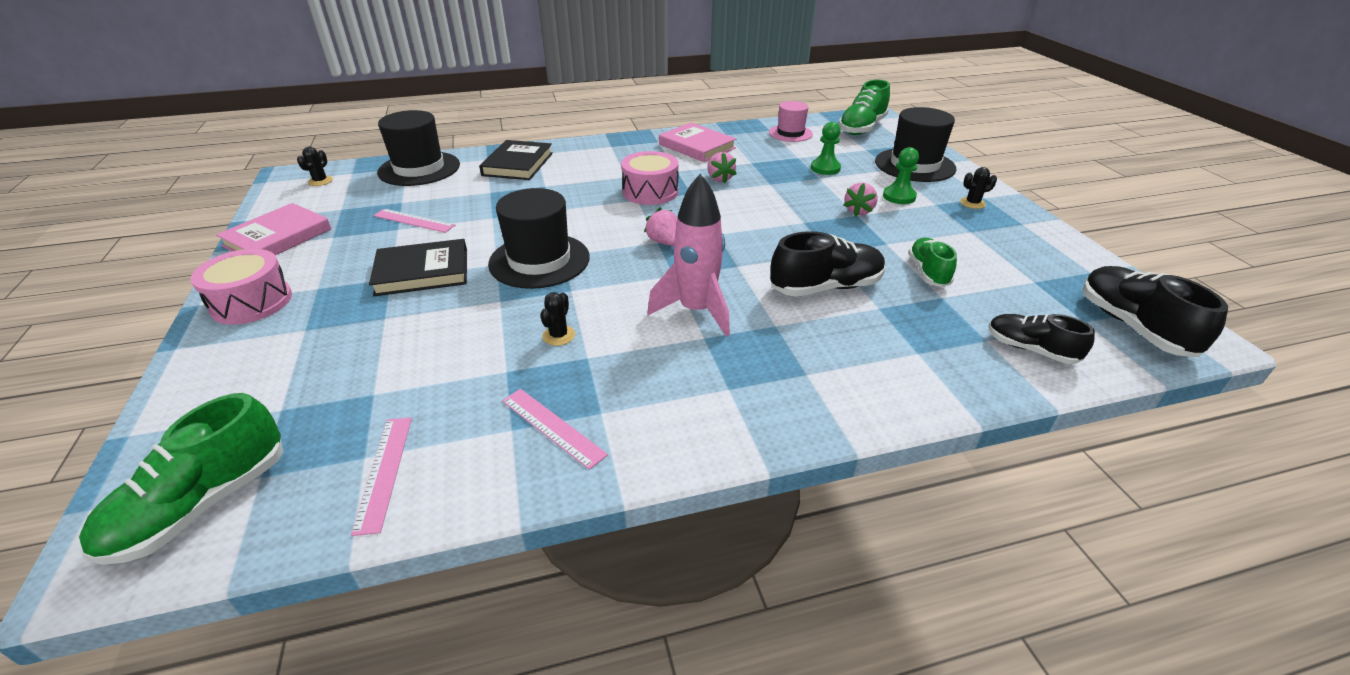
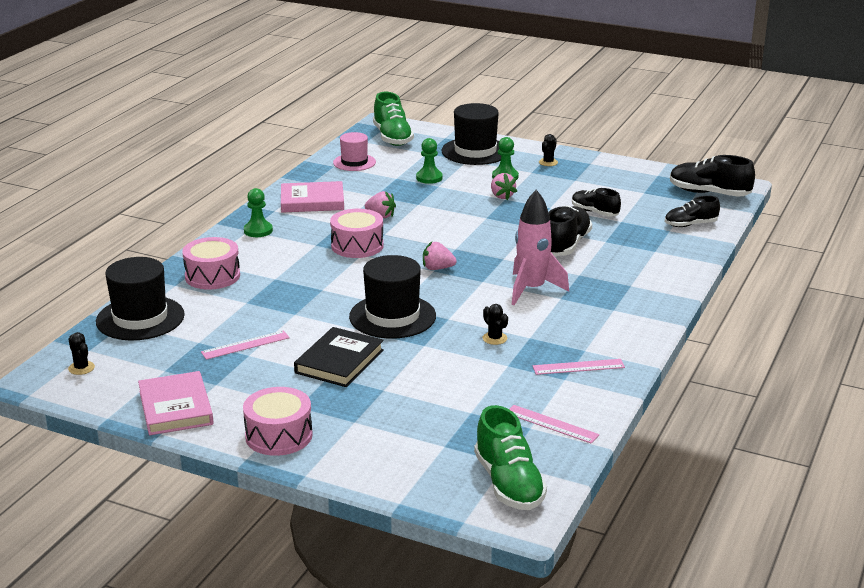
camera: 50 degrees left, 10 degrees down
(518, 164) = (212, 276): black book -> pink drum
(615, 149) = (258, 231): none -> green pawn
(928, 272) = (594, 212): green shoe -> black shoe

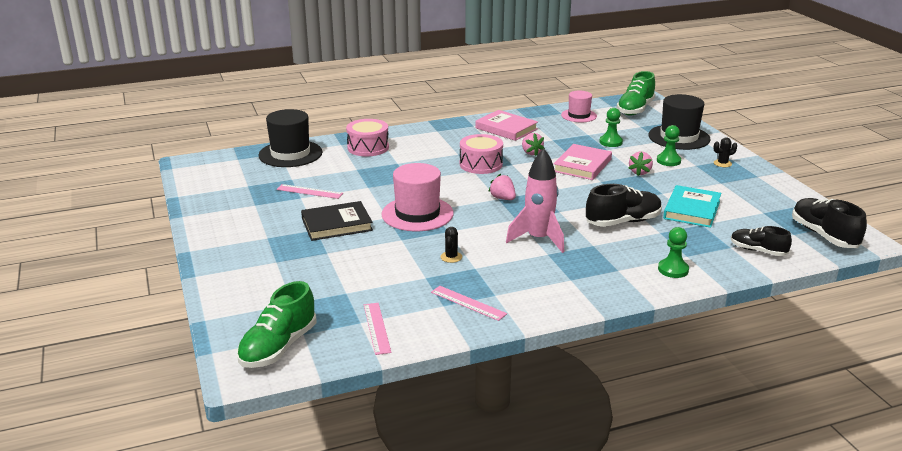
camera: 45 degrees right, 0 degrees up
(81, 368) = (216, 166): black cactus -> none
(176, 408) = (213, 207): pink book -> pink book (582, 165)
(258, 231) = (441, 133): green pawn -> green pawn (673, 270)
(279, 436) = (226, 248): pink drum -> none
(392, 316) = (417, 214): black hat -> pink hat
(594, 212) = (691, 210): black shoe -> turquoise book

